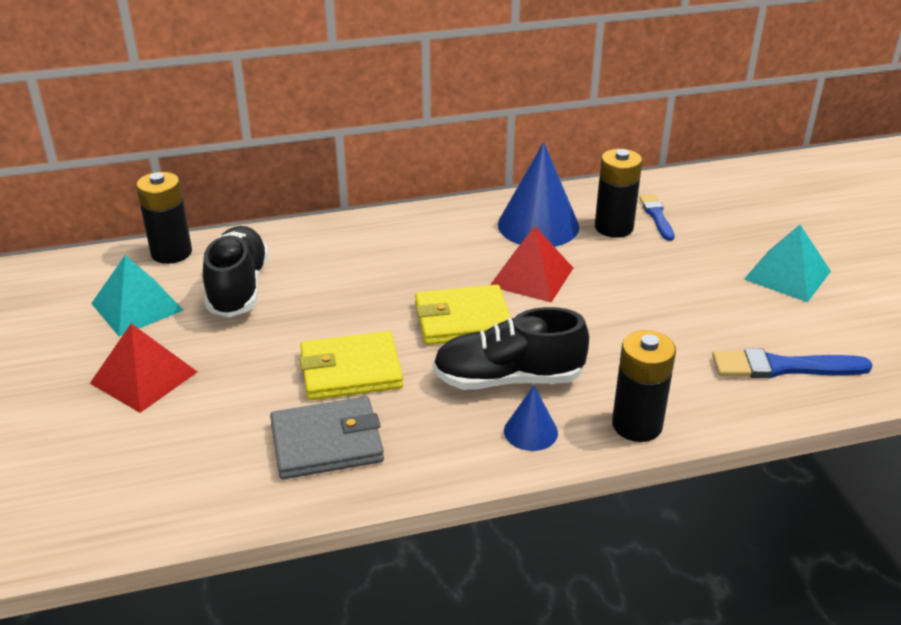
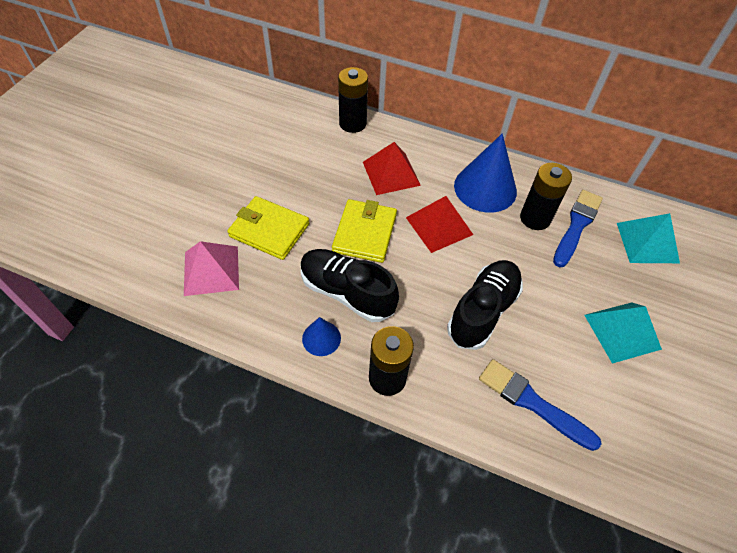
camera: 35 degrees right, 20 degrees up
(137, 306) = (209, 121): turquoise pyramid -> turquoise pyramid (647, 242)
(144, 377) = (170, 170): red pyramid -> red pyramid (391, 173)
(171, 253) = (258, 93): black battery -> black battery (352, 123)
(238, 288) = (268, 137): black shoe -> black shoe (482, 311)
(326, 442) = (211, 270): grey wallet -> pink pyramid
(463, 320) = (364, 233): yellow wallet -> yellow wallet turned 75 degrees clockwise
(656, 216) = (576, 225): blue brush -> blue brush, size x1.55

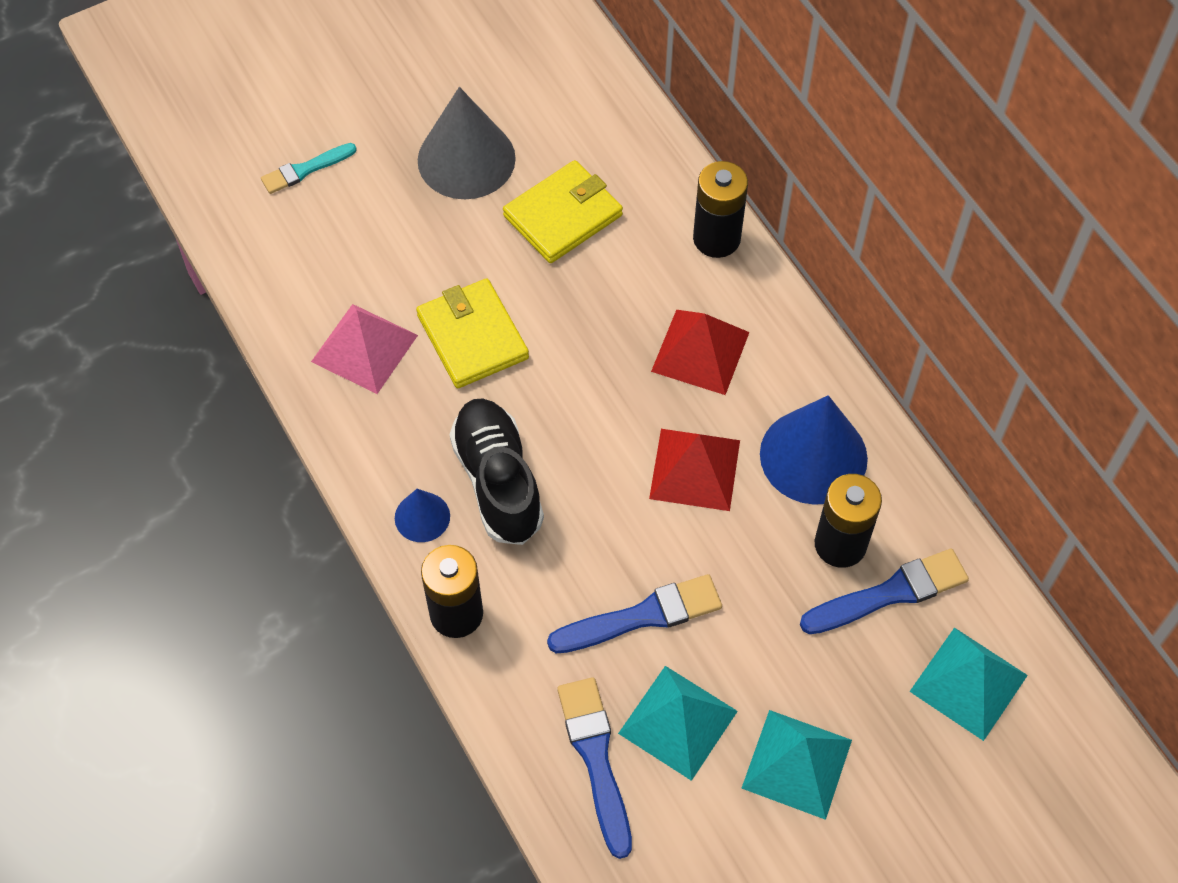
camera: 40 degrees right, 5 degrees up
(101, 201) = (305, 170): none -> turquoise brush
(194, 151) = (466, 159): none -> grey cone
(364, 233) = (587, 416): yellow wallet -> yellow wallet (563, 215)
(482, 311) = (642, 616): black shoe -> blue brush
(551, 352) = (677, 722): none -> turquoise pyramid

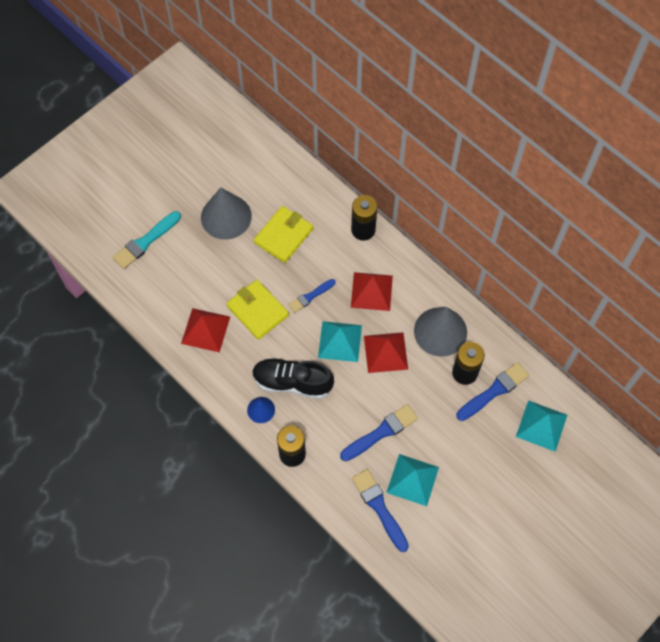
camera: 15 degrees left, 5 degrees up
(305, 170) = (145, 242): turquoise brush -> turquoise brush, size x1.55
(364, 348) = (205, 330): pink pyramid -> red pyramid
(498, 481) = (292, 382): black shoe -> black shoe turned 45 degrees counterclockwise
(580, 334) = (310, 296): none -> blue brush
(796, 763) = (473, 485): turquoise pyramid -> turquoise pyramid (339, 341)
(813, 456) = (440, 331): blue cone -> grey cone

